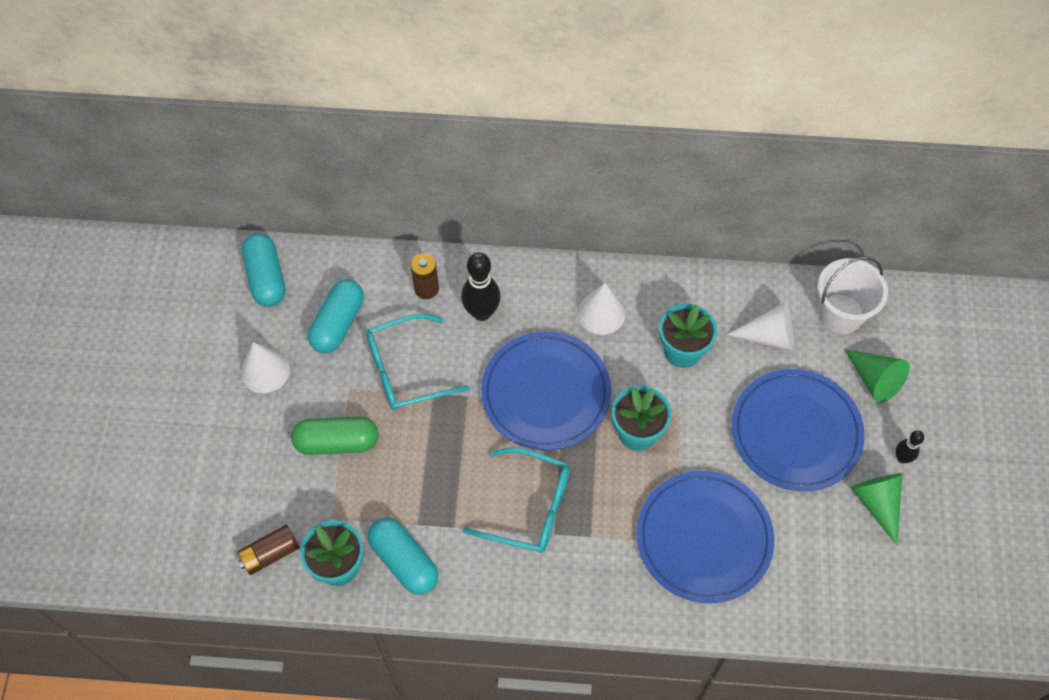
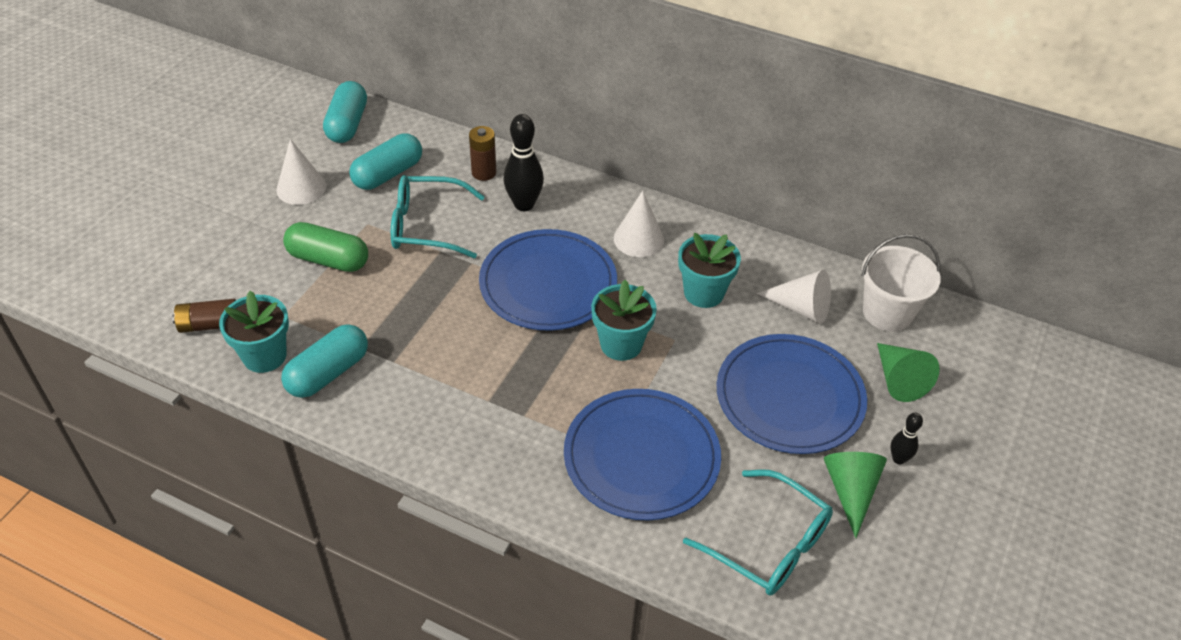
camera: 20 degrees right, 15 degrees down
(404, 561) = (328, 373): turquoise capsule -> turquoise capsule turned 60 degrees clockwise
(529, 507) = (476, 370): turquoise glasses -> turquoise glasses (769, 544)

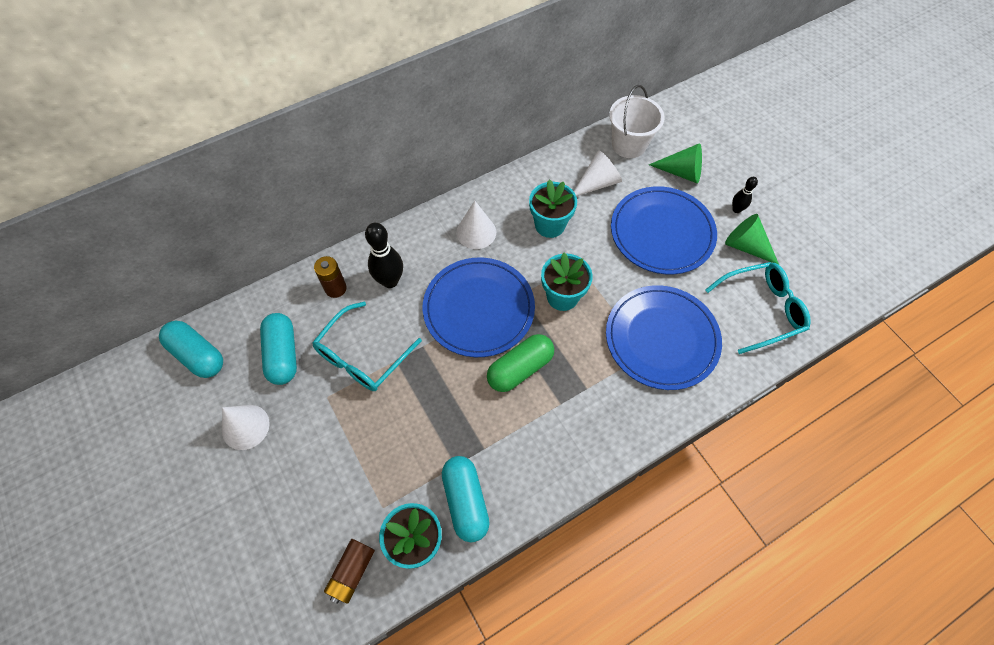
camera: 55 degrees left, 15 degrees up
(328, 260) = (345, 445): green capsule -> green capsule (520, 369)

